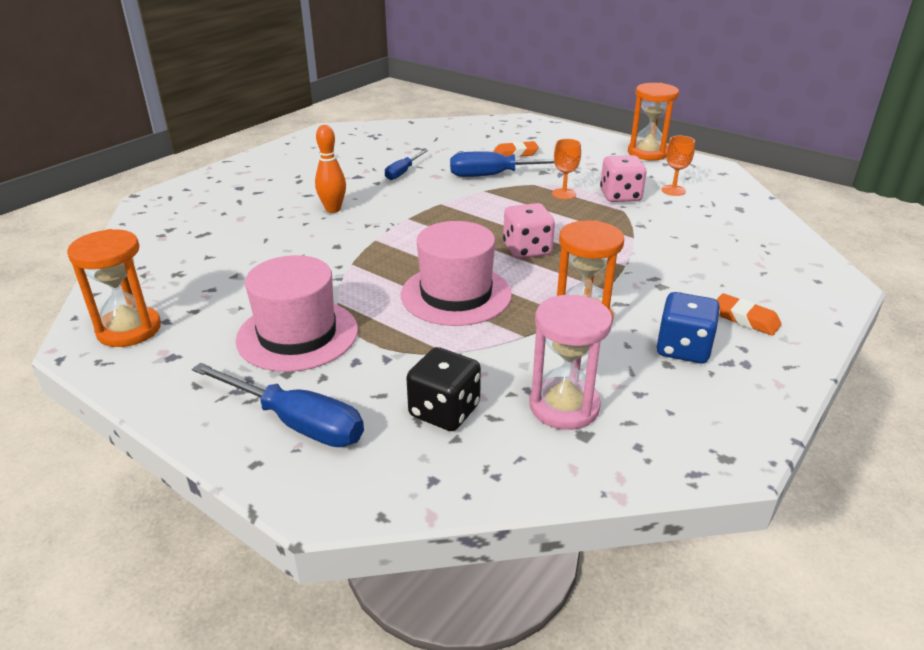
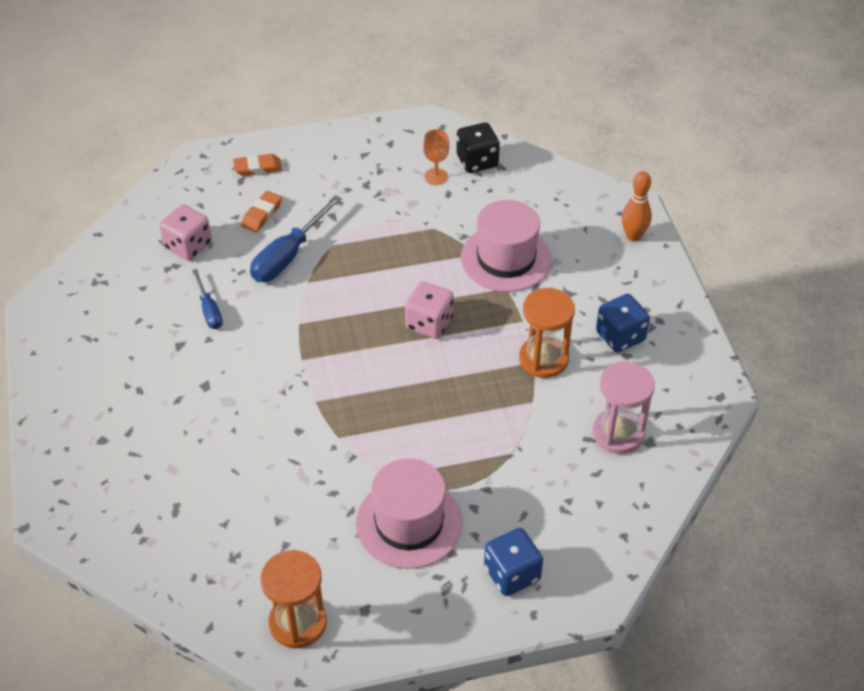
camera: 50 degrees left, 15 degrees up
(296, 422) = (512, 574): blue screwdriver -> blue dice
(333, 209) = (229, 397): orange bowling pin -> orange bowling pin (633, 236)
(444, 411) = (570, 492): black dice -> black dice (477, 161)
(456, 294) = (447, 403): pink hat -> pink hat (506, 258)
(564, 194) = (369, 240): orange goblet -> none
(620, 196) = (410, 212): pink dice -> pink dice (188, 246)
(647, 153) = (360, 137): orange hourglass -> none
(745, 319) = (621, 282): orange eraser -> orange eraser (258, 168)

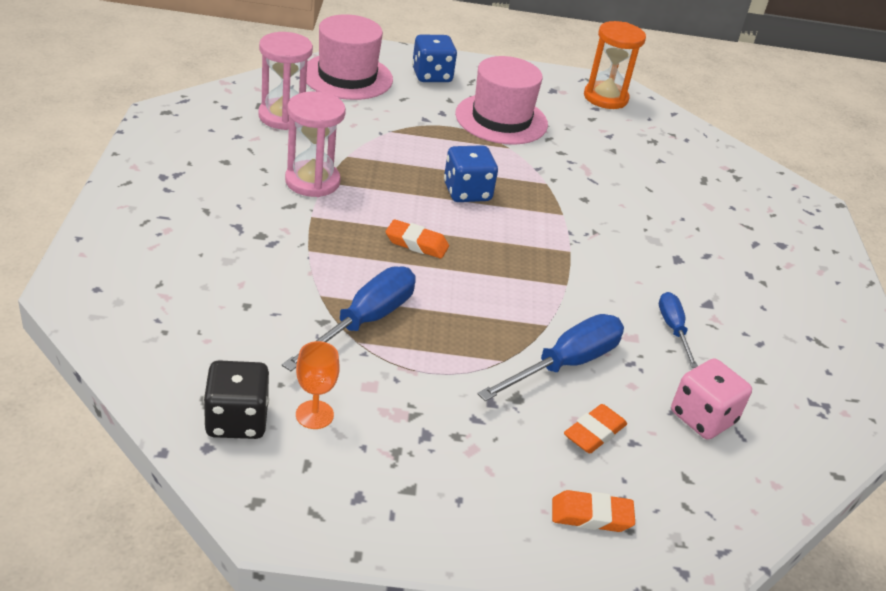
camera: 170 degrees left, 10 degrees down
(429, 323) = (416, 243): pink dice -> orange eraser
(436, 244) = (364, 321): none -> blue screwdriver
(506, 258) = (286, 280): pink hat -> pink hat (347, 76)
(543, 359) = (312, 181): orange hourglass -> pink hourglass
(620, 336) = (217, 176): blue dice -> blue dice (467, 192)
(633, 236) = (107, 258): orange bowling pin -> none

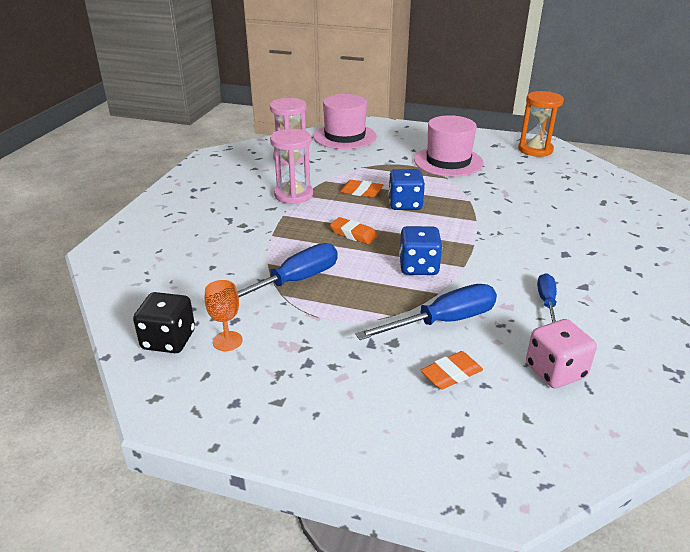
camera: 20 degrees right, 5 degrees down
(432, 75) = (405, 136): blue dice -> blue dice (418, 267)
(591, 516) = (427, 439): orange eraser -> orange eraser (361, 192)

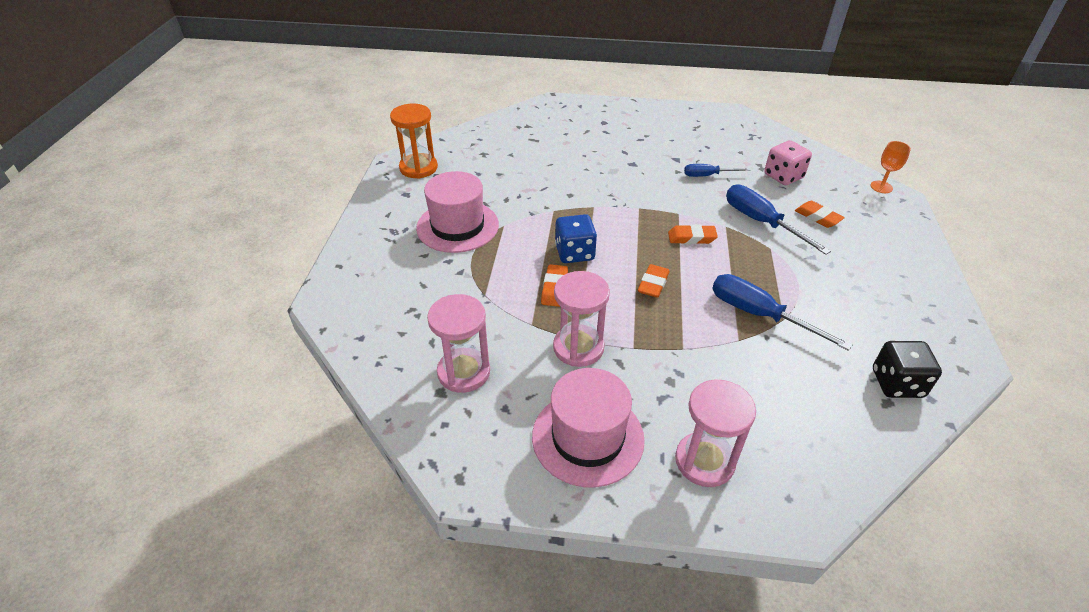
camera: 100 degrees left, 10 degrees up
(167, 225) = (704, 461): none -> pink hourglass
(227, 341) = (869, 341): orange goblet -> orange goblet (881, 187)
(344, 136) = (379, 324): pink hat -> pink hat (588, 437)
(418, 267) = (691, 238): blue dice -> orange eraser

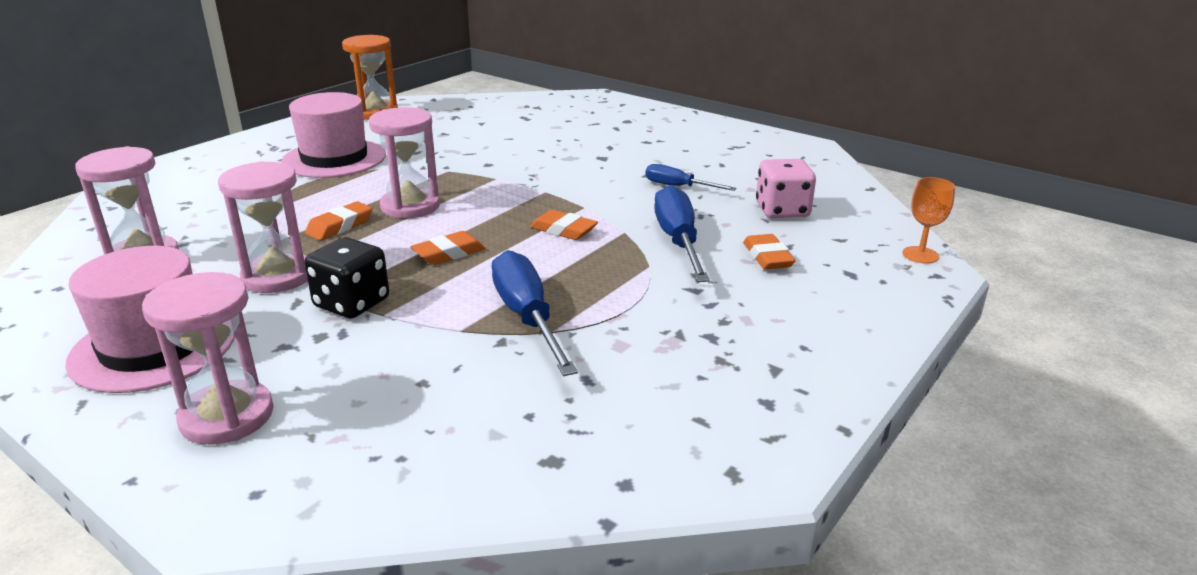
camera: 30 degrees right, 15 degrees down
(574, 253) = (410, 206): blue dice -> pink hourglass
(897, 383) = (600, 447): black dice -> black dice (352, 303)

